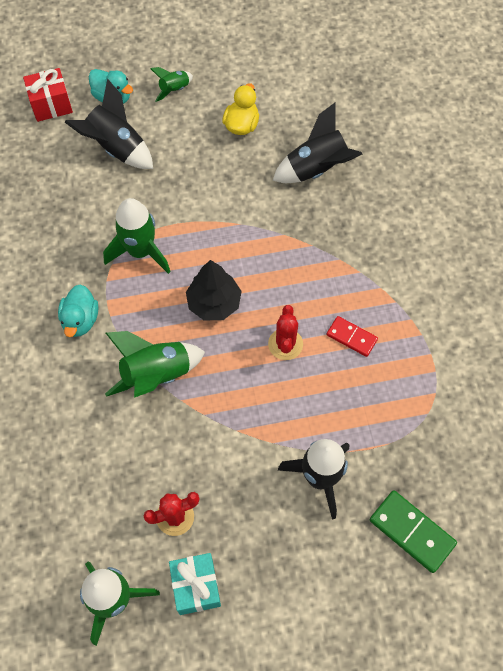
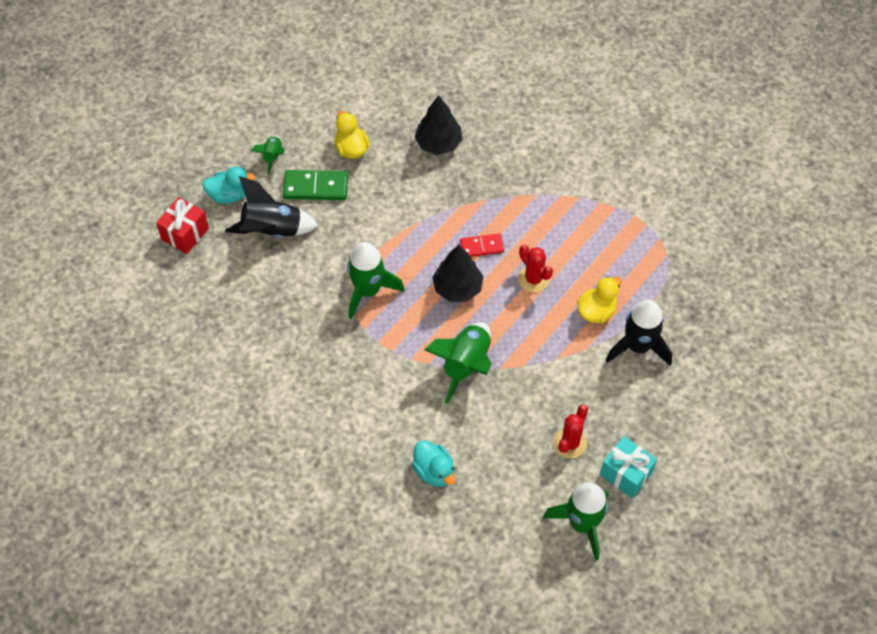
camera: 40 degrees left, 5 degrees down
(80, 320) = (373, 369): turquoise duck -> turquoise duck (434, 471)
(313, 415) = (596, 311): none -> yellow duck
(317, 169) = (438, 143): black rocket -> black tree
(351, 337) = (573, 242): red domino -> red domino (481, 246)
(412, 532) = (724, 335): green domino -> green domino (316, 187)

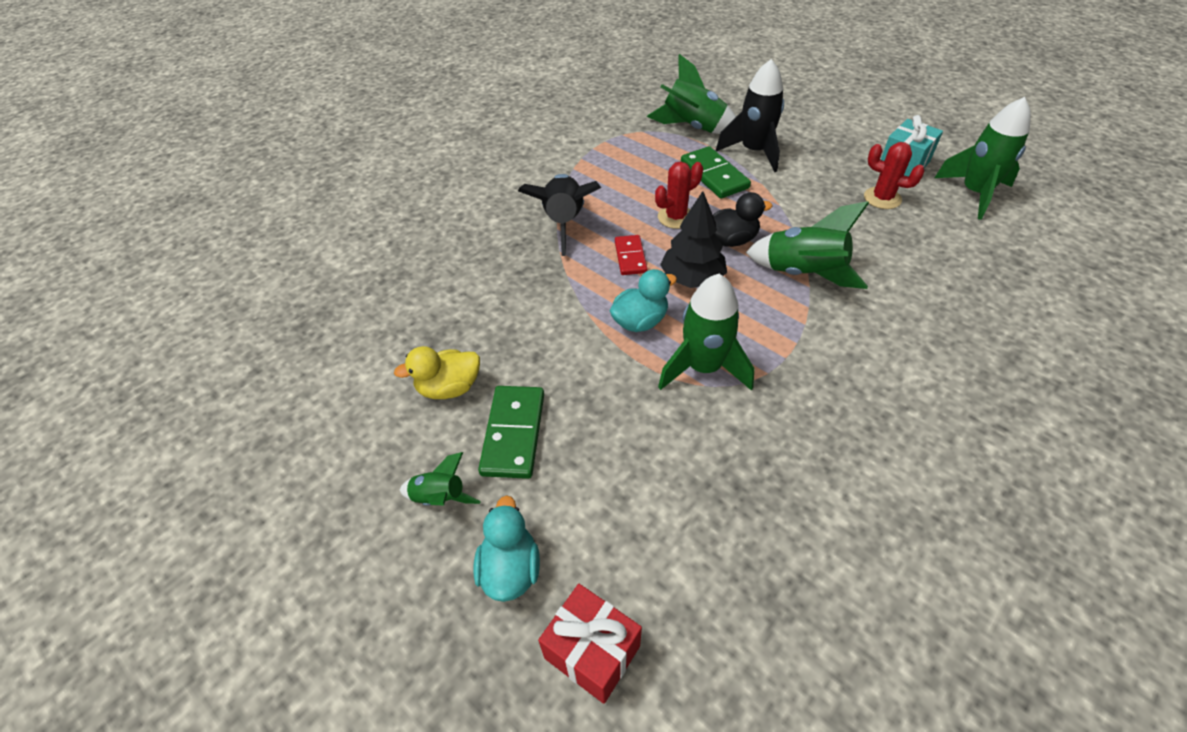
camera: 85 degrees left, 10 degrees down
(272, 230) = (593, 495): black rocket -> black rocket (564, 223)
(434, 471) = (962, 303): turquoise duck -> turquoise duck (640, 321)
(438, 143) = (463, 293): black tree -> none
(505, 318) = (731, 240): none -> black duck
(596, 311) = (714, 175): yellow duck -> green domino
(677, 297) = (692, 127): none -> green rocket

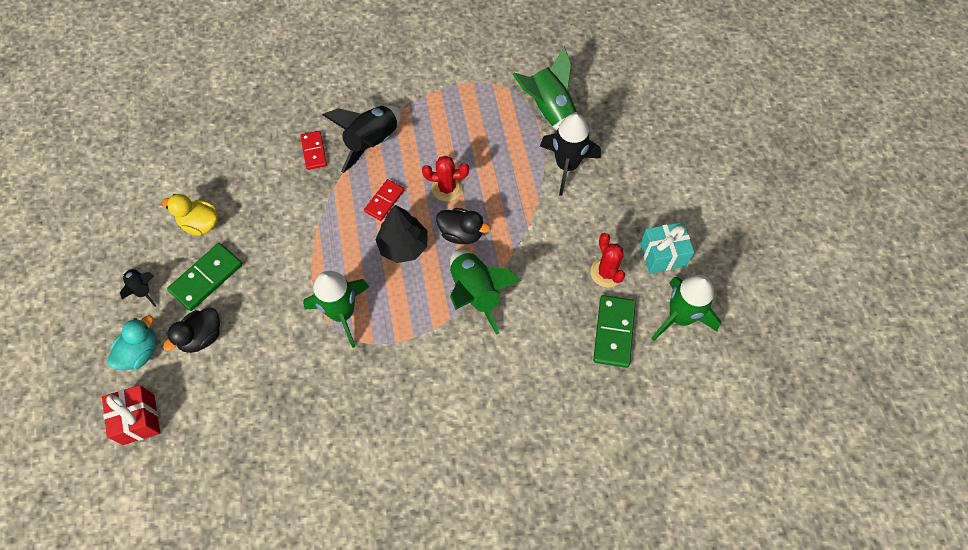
camera: 35 degrees right, 15 degrees up
(440, 498) = (142, 289): green rocket -> black rocket
(512, 259) = (314, 151): none -> red domino
(573, 495) = (202, 337): none -> black duck
(640, 321) = (341, 254): turquoise duck -> none
(714, 175) = (513, 168): green domino -> green domino (614, 332)

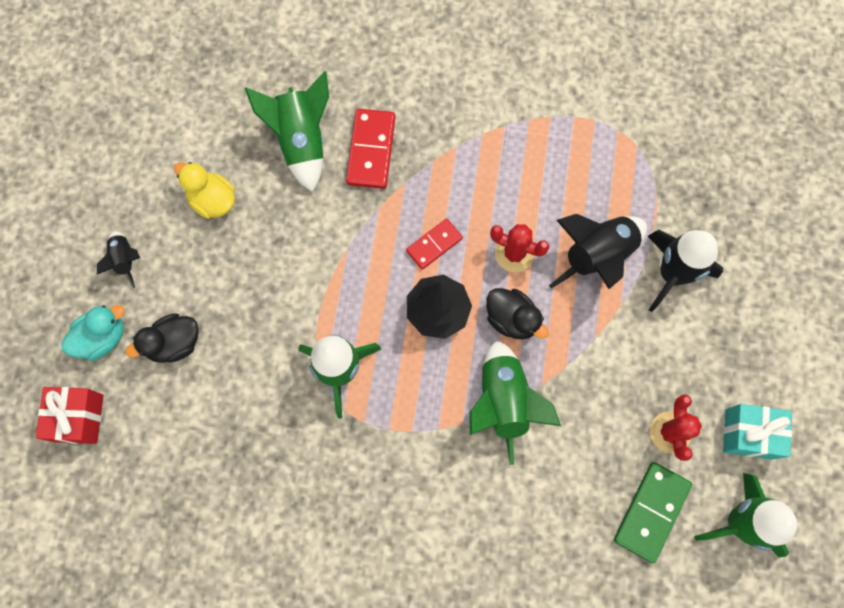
camera: 20 degrees right, 10 degrees up
(206, 278) = (200, 272): green domino -> none
(314, 151) = (371, 150): red domino -> red domino, size x1.56
(372, 143) = (443, 162): black rocket -> black rocket (597, 256)
(549, 110) = (677, 191): green rocket -> green rocket (301, 141)

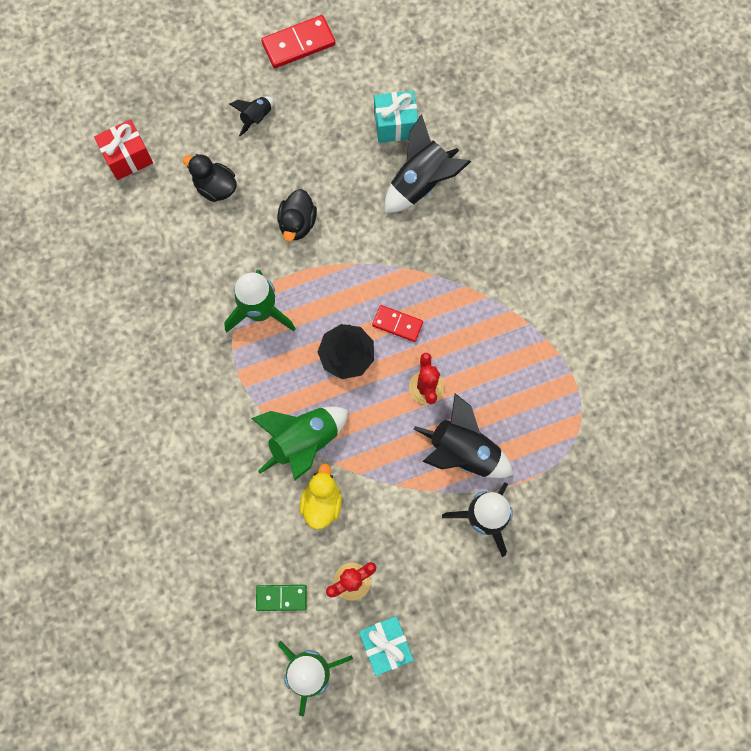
camera: 60 degrees right, 0 degrees up
(102, 337) = (192, 138): turquoise duck -> none
(213, 200) = (336, 149): yellow duck -> yellow duck (322, 502)
(225, 131) = (395, 125): none -> turquoise gift
(301, 141) = (421, 182): green rocket -> black rocket
(371, 150) = (445, 236): red domino -> red domino (298, 44)
(512, 319) = (372, 413): black duck -> black duck (297, 223)
(651, 512) = (281, 598): green domino -> green domino, size x0.64

